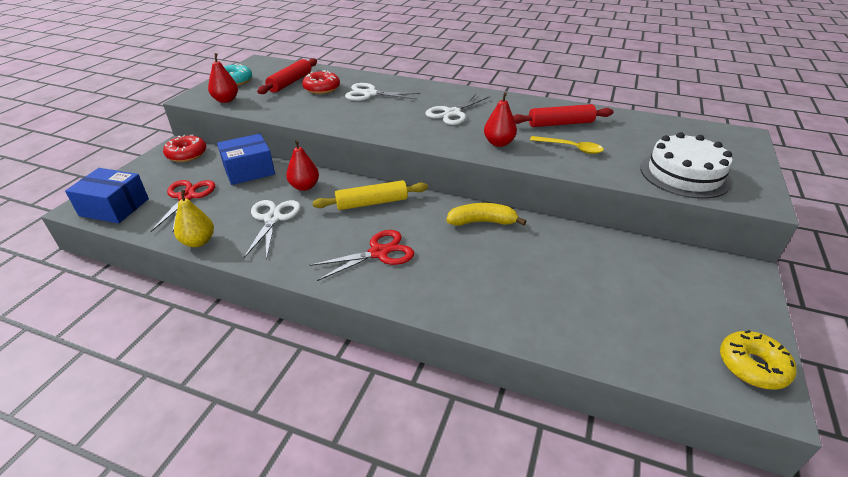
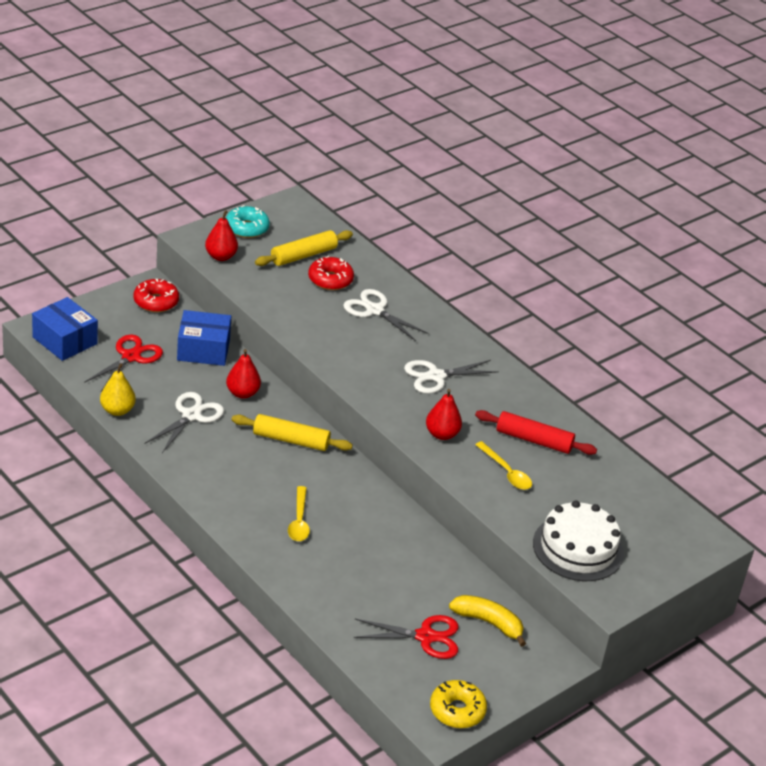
camera: 25 degrees right, 0 degrees up
(290, 82) = (303, 255): red rolling pin -> yellow rolling pin
(379, 253) = (257, 491): red scissors -> red scissors (425, 637)
(436, 260) = (299, 521): none -> yellow spoon
(482, 222) = (374, 506): yellow banana -> yellow banana (488, 623)

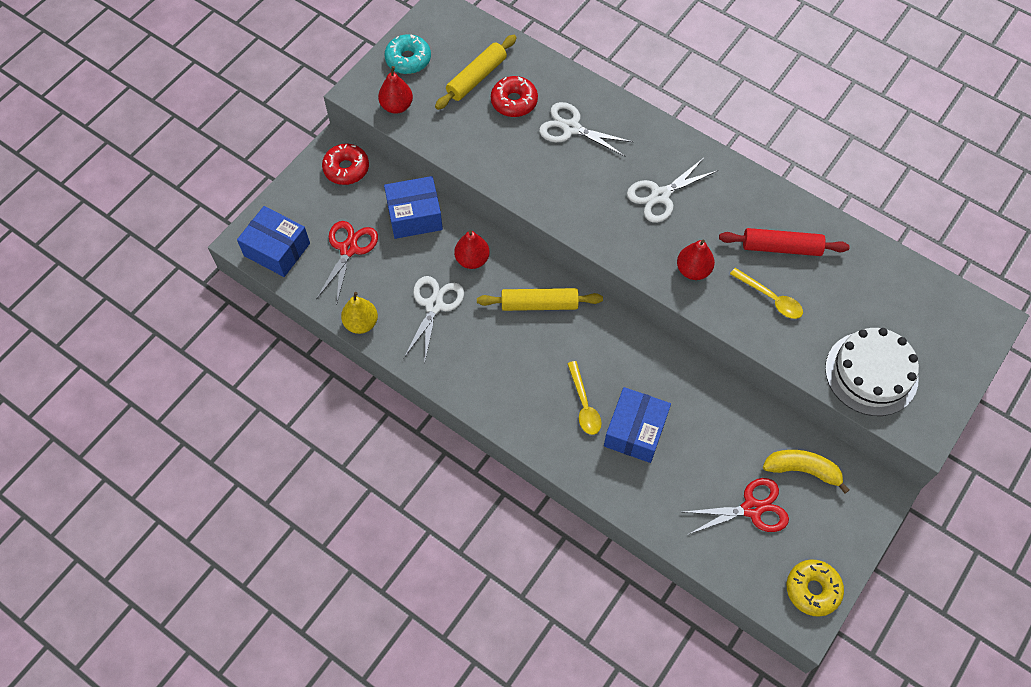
camera: 10 degrees left, 25 degrees up
(339, 552) = (635, 431): none -> blue box

